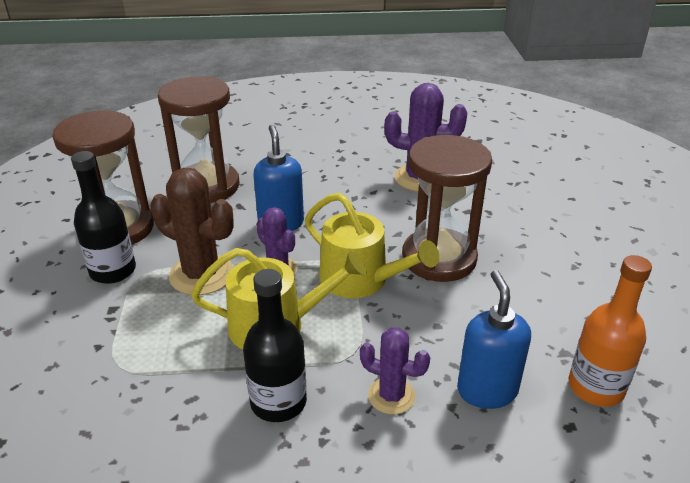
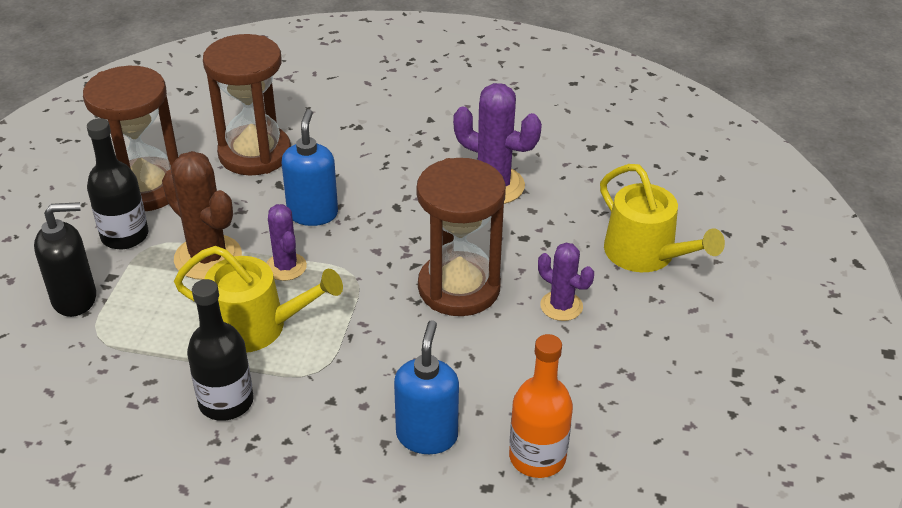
camera: 15 degrees right, 5 degrees up
(82, 336) = (75, 299): none -> black soap dispenser
(361, 279) = (364, 295): yellow watering can -> yellow watering can (646, 254)
(391, 396) = (333, 420): purple cactus -> purple cactus (561, 306)

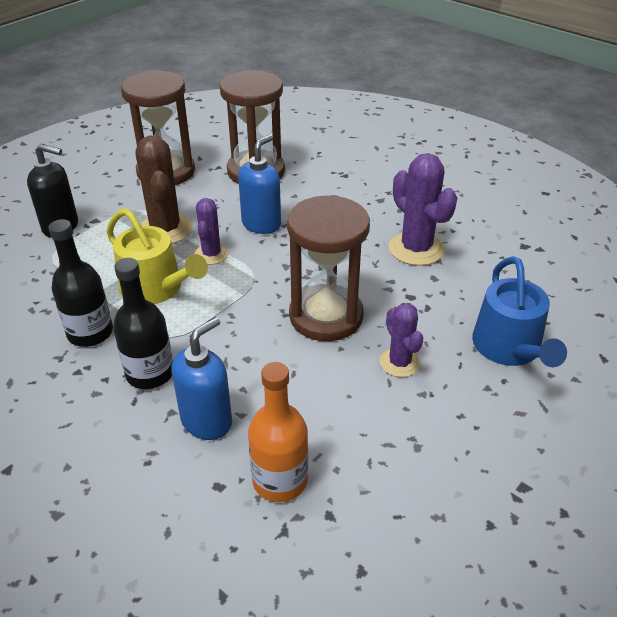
camera: 30 degrees right, 0 degrees up
(125, 236) = (126, 197): black bottle -> black bottle (150, 373)
(646, 254) = (509, 348): yellow watering can -> blue watering can

